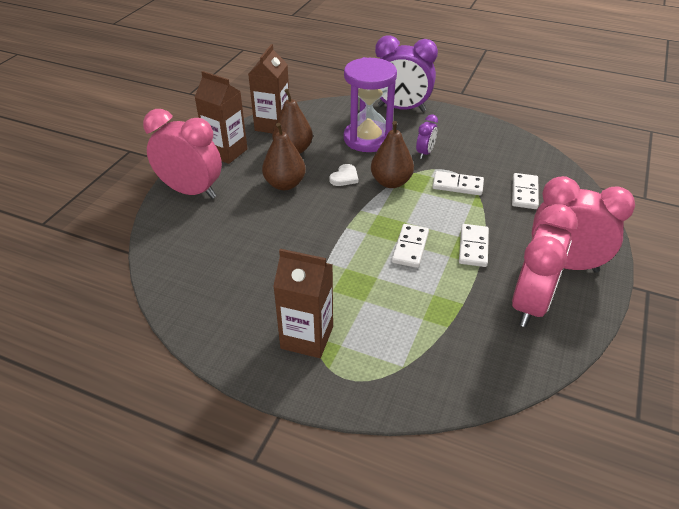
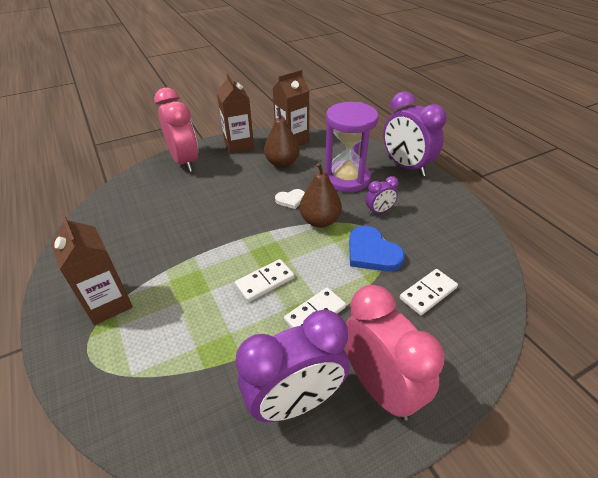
camera: 40 degrees right, 0 degrees up
(285, 184) = (244, 184): brown pear -> none
(457, 185) = (372, 252): white domino -> blue heart
(530, 304) = (295, 402): pink clock -> purple clock

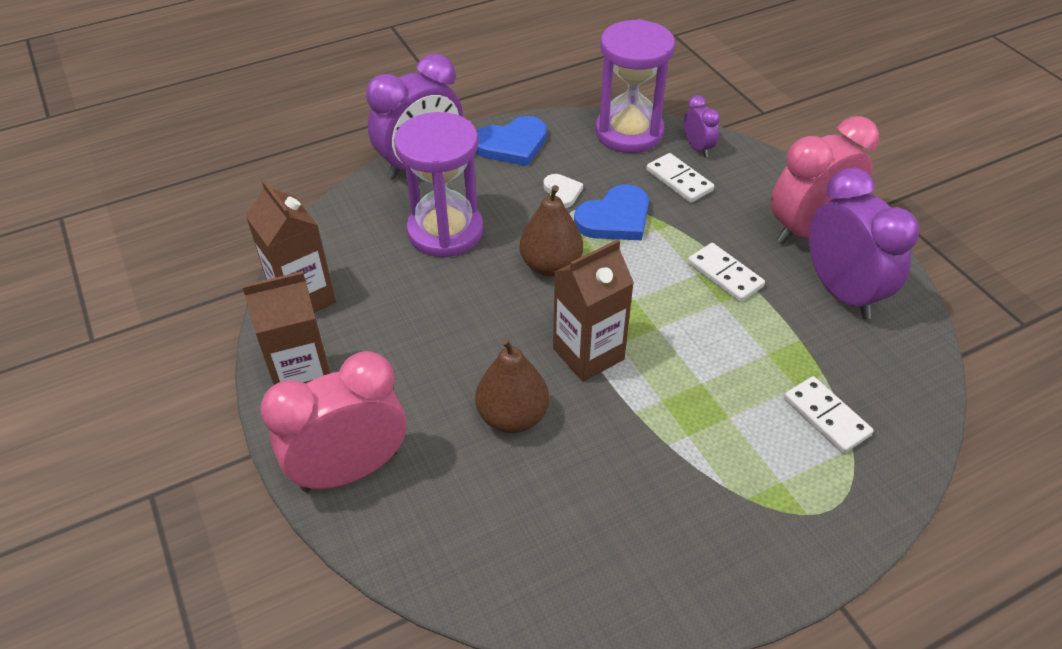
camera: 90 degrees left, 5 degrees up
(108, 303) = (745, 506): brown carton -> brown carton (588, 354)
(265, 282) = (679, 323): white domino -> white domino (826, 416)
(282, 163) = (384, 311): brown pear -> brown pear (512, 416)
(290, 200) = (496, 298): white heart -> white heart (562, 192)
(379, 211) = (529, 204): purple clock -> purple clock (697, 148)
(441, 202) = (512, 144): none -> blue heart
(483, 264) = (629, 132): none -> purple hourglass

